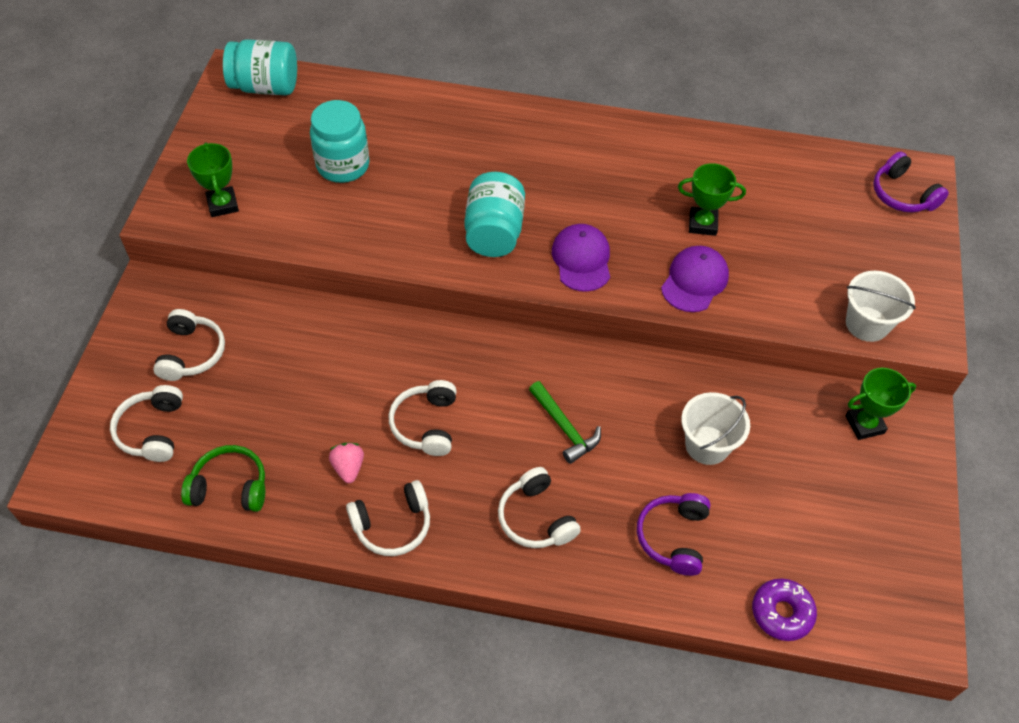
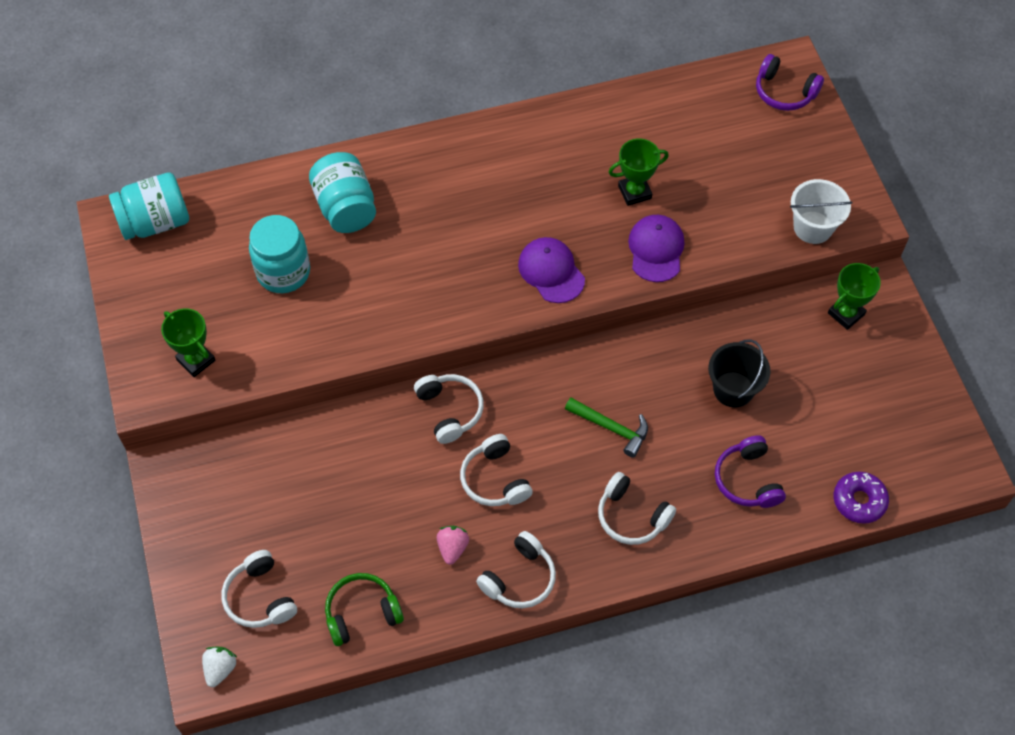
camera: 25 degrees left, 5 degrees up
(77, 476) = (220, 669): none -> white strawberry
(191, 353) = (247, 512): white headphones -> white headphones (450, 410)
(348, 468) = (452, 548): pink strawberry -> pink strawberry turned 45 degrees clockwise
(494, 232) = (461, 279): turquoise jar -> turquoise jar (345, 207)
(707, 445) = (733, 389): white bucket -> black bucket

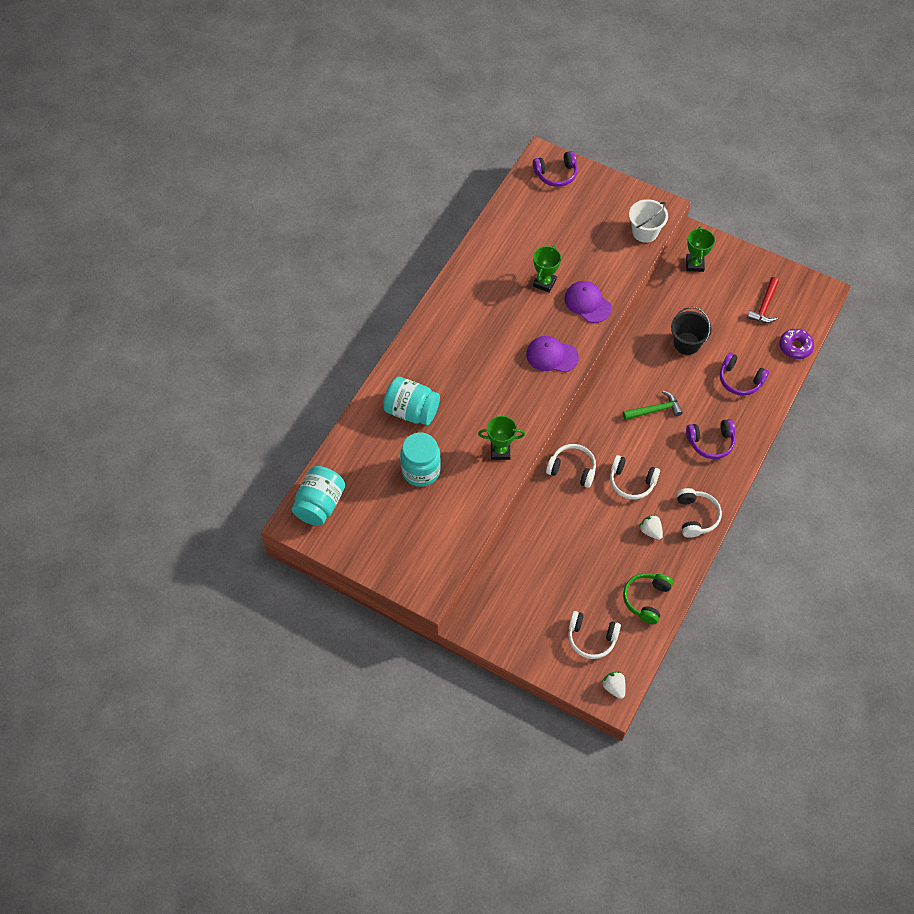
camera: 45 degrees left, 0 degrees up
(196, 360) = (432, 553): green trophy -> green trophy (500, 451)
(452, 548) = (650, 531): pink strawberry -> white strawberry
(632, 516) = (710, 442): white headphones -> purple headphones
(876, 425) = (764, 306): none -> red hammer

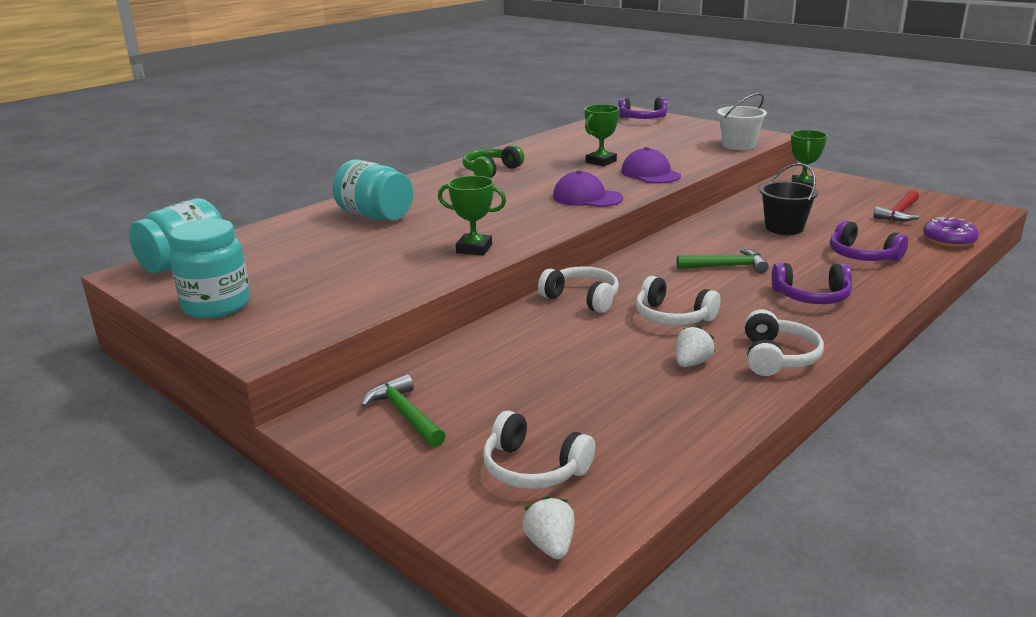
camera: 15 degrees right, 35 degrees down
(421, 470) = (349, 253): turquoise jar -> turquoise jar (216, 306)
(512, 608) = (405, 414): none -> green hammer
(646, 599) = (661, 434): green headphones -> green headphones (491, 171)
(650, 531) = (691, 363): white strawberry -> white strawberry turned 60 degrees clockwise

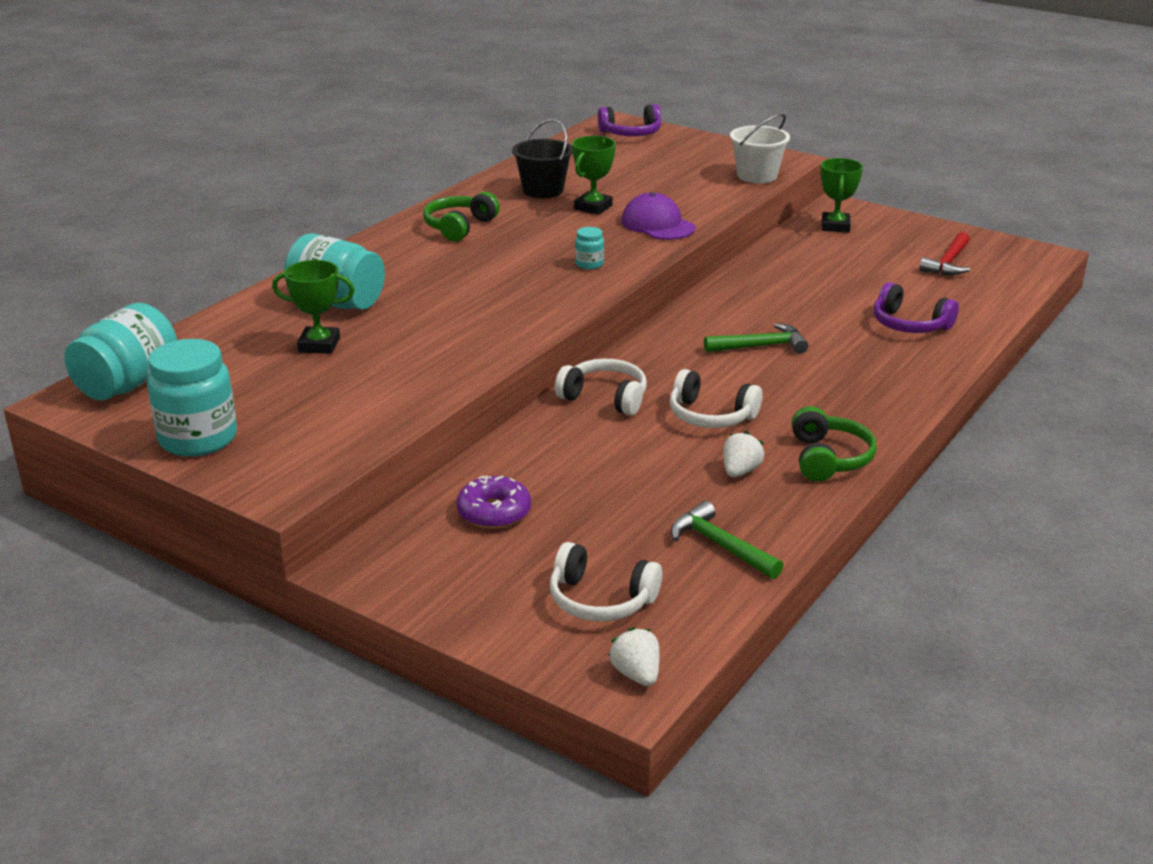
camera: 10 degrees left, 5 degrees up
(405, 414) = (447, 552): green hammer -> green hammer (720, 545)
(474, 249) = (475, 345): green trophy -> green trophy (319, 345)
(587, 197) = (589, 264): purple cap -> turquoise jar
(777, 357) = (828, 458): white headphones -> green headphones
(784, 228) = (819, 289): black bucket -> black bucket (543, 190)
(811, 297) = (858, 381): purple headphones -> none
(949, 240) = (1002, 299): purple donut -> purple donut (494, 512)

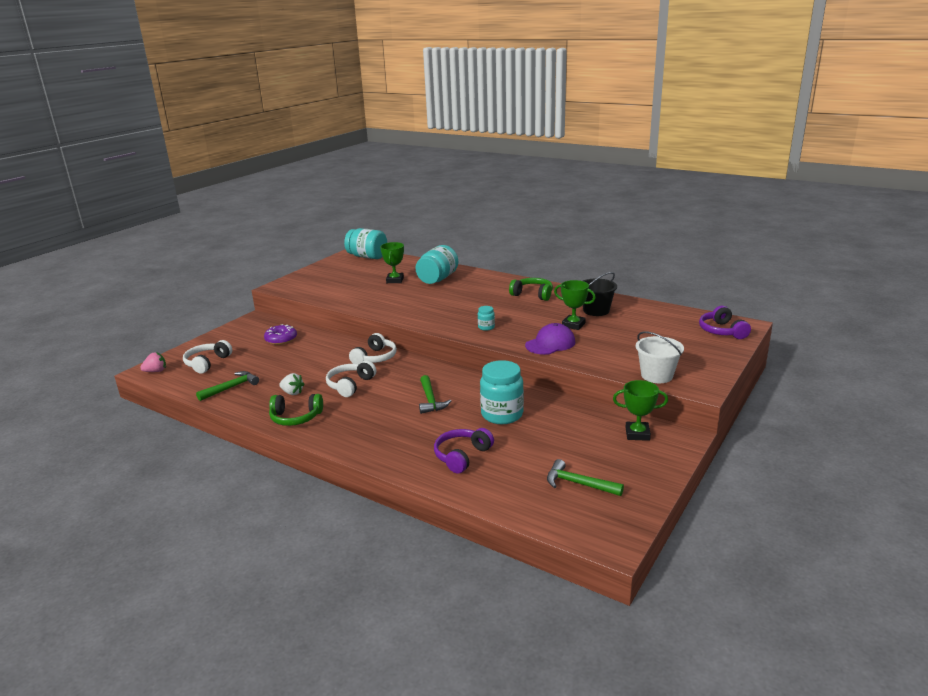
camera: 90 degrees right, 5 degrees down
(198, 439) = (321, 271): turquoise jar -> turquoise jar (502, 415)
(636, 674) = (156, 371): white strawberry -> pink strawberry
(948, 263) = (578, 484): red hammer -> green hammer

